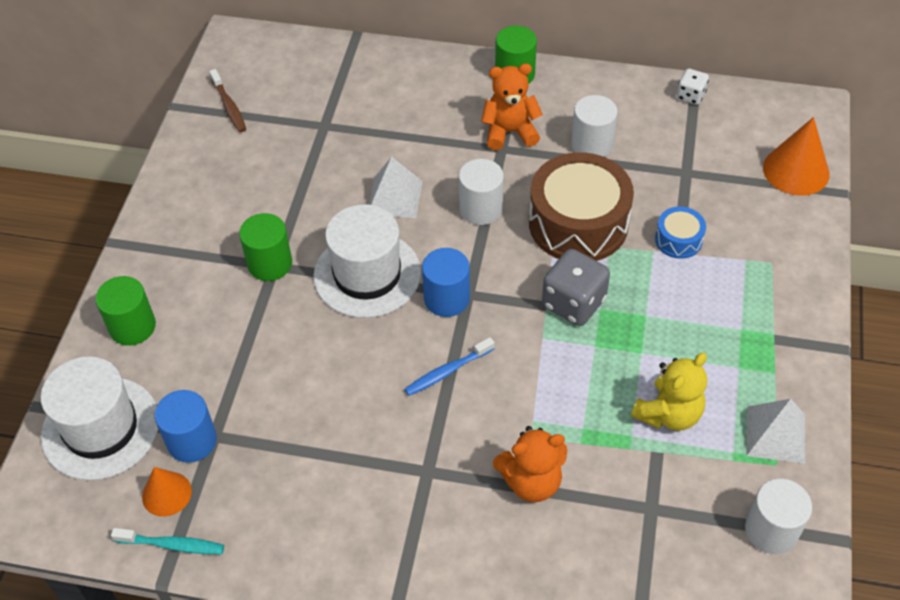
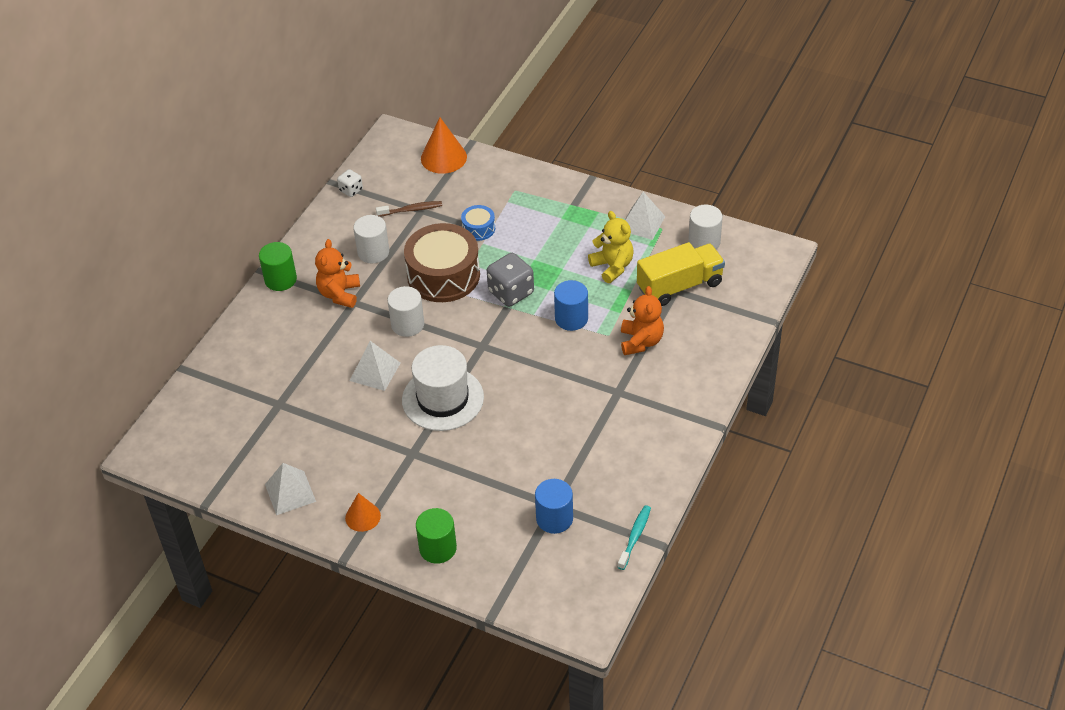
camera: 75 degrees left, 5 degrees down
(101, 428) = (525, 574): white hat -> none
(166, 493) = (593, 537): orange cone -> orange cone (363, 517)
(197, 170) = (290, 493): none -> white pyramid
(229, 106) = (226, 464): brown toothbrush -> brown toothbrush (411, 210)
(270, 263) = (409, 455): green cylinder -> none
(446, 298) = (482, 358): blue cylinder -> blue cylinder (571, 318)
(447, 372) = (544, 368): blue toothbrush -> none
(662, 512) = (680, 286): none -> yellow truck

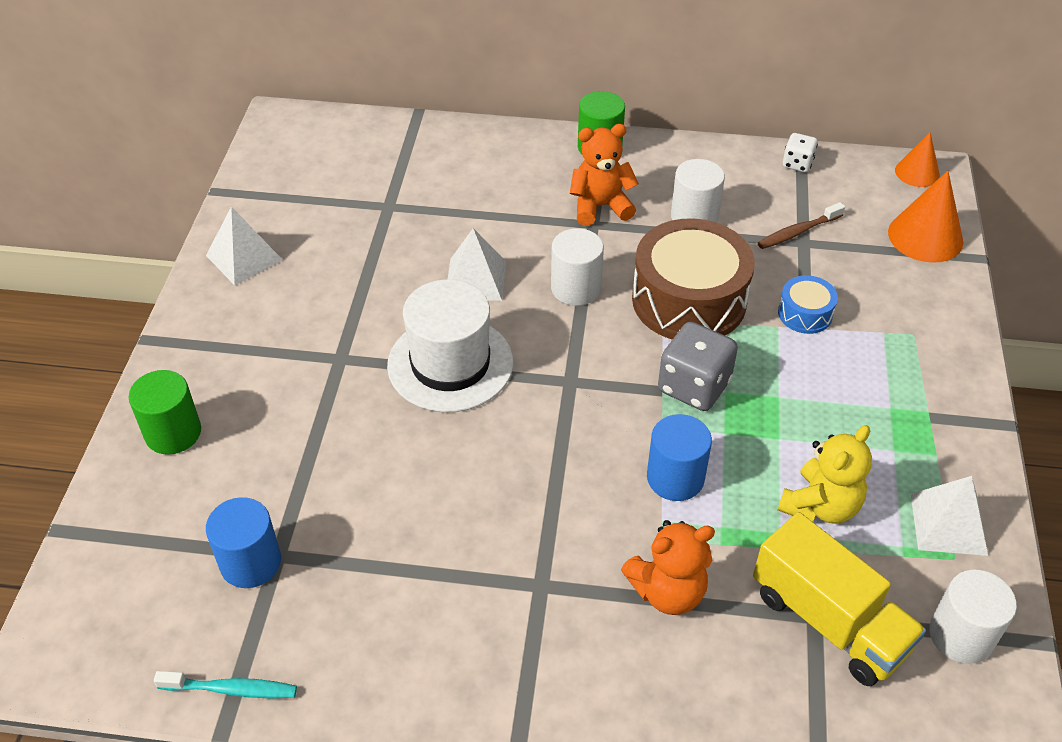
camera: 70 degrees right, 0 degrees up
(363, 517) = (216, 338): orange cone -> orange cone (917, 172)
(411, 210) = (798, 232): brown toothbrush -> brown toothbrush turned 90 degrees clockwise

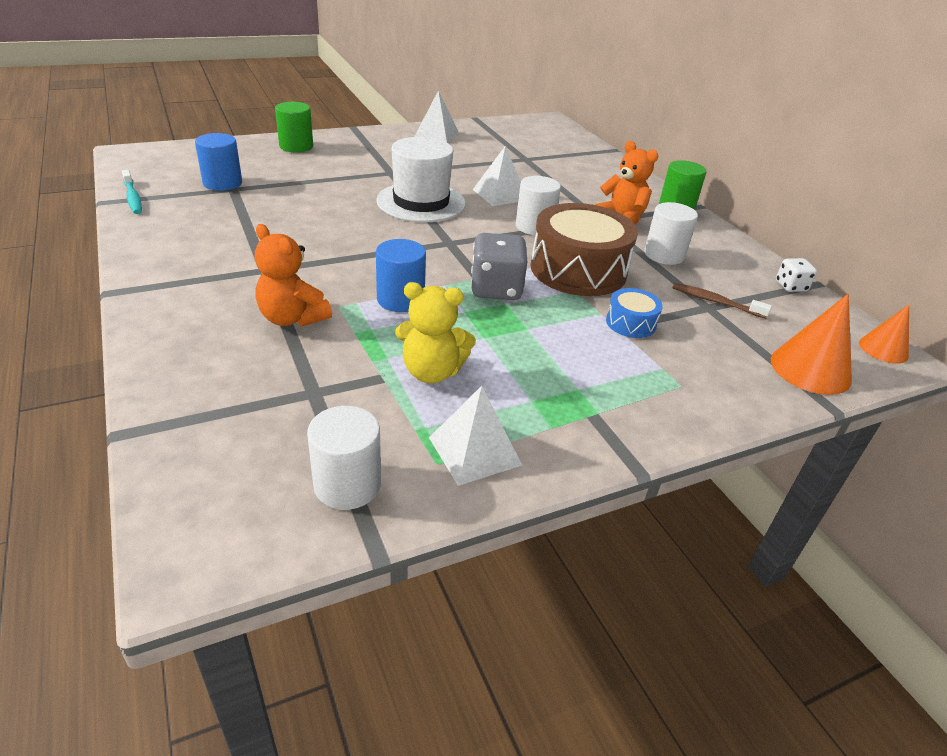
camera: 55 degrees right, 10 degrees down
(829, 621) = (313, 400): yellow truck -> none

